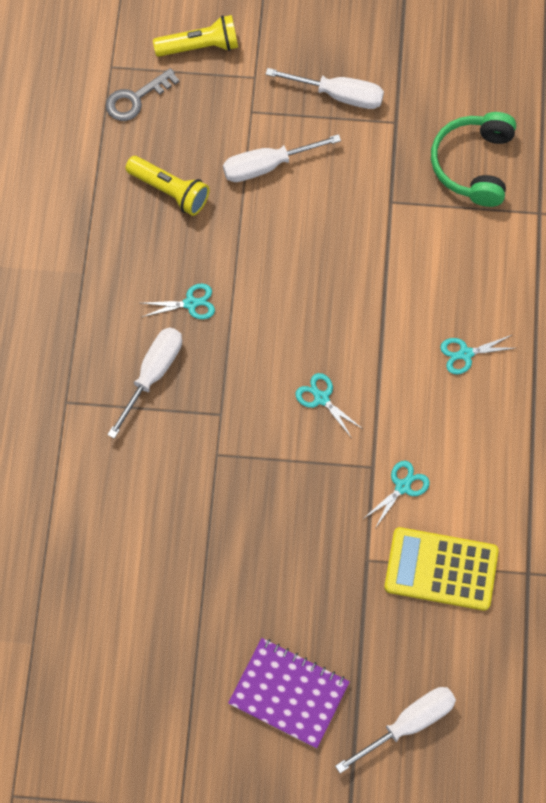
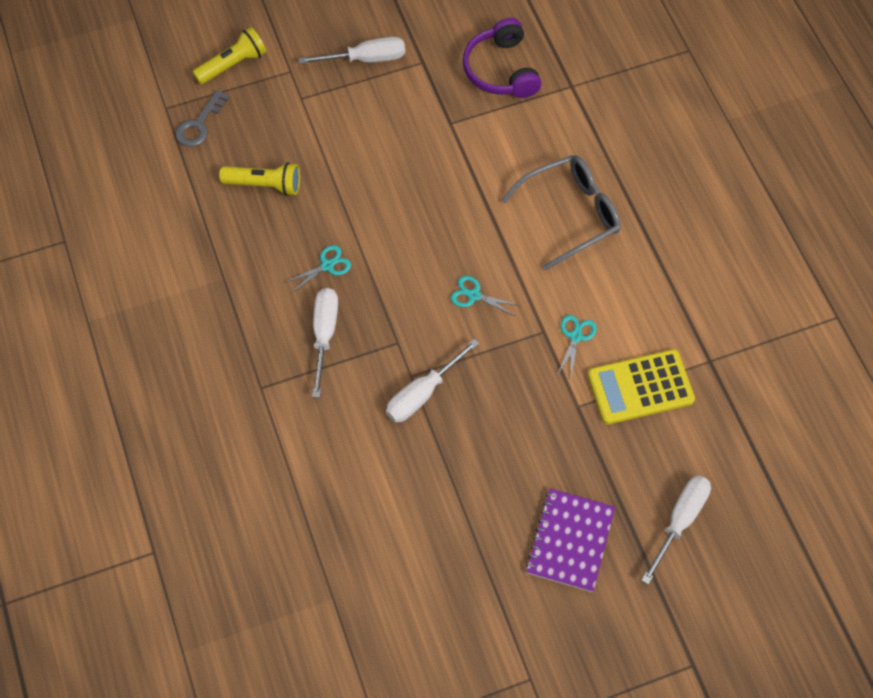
camera: 25 degrees left, 5 degrees down
(267, 166) = (336, 134): white screwdriver -> white screwdriver (423, 393)
(289, 693) = (570, 541): purple notebook -> purple notebook turned 75 degrees counterclockwise
(465, 354) = (571, 214): turquoise scissors -> grey glasses
(473, 164) = (501, 70): green headphones -> purple headphones

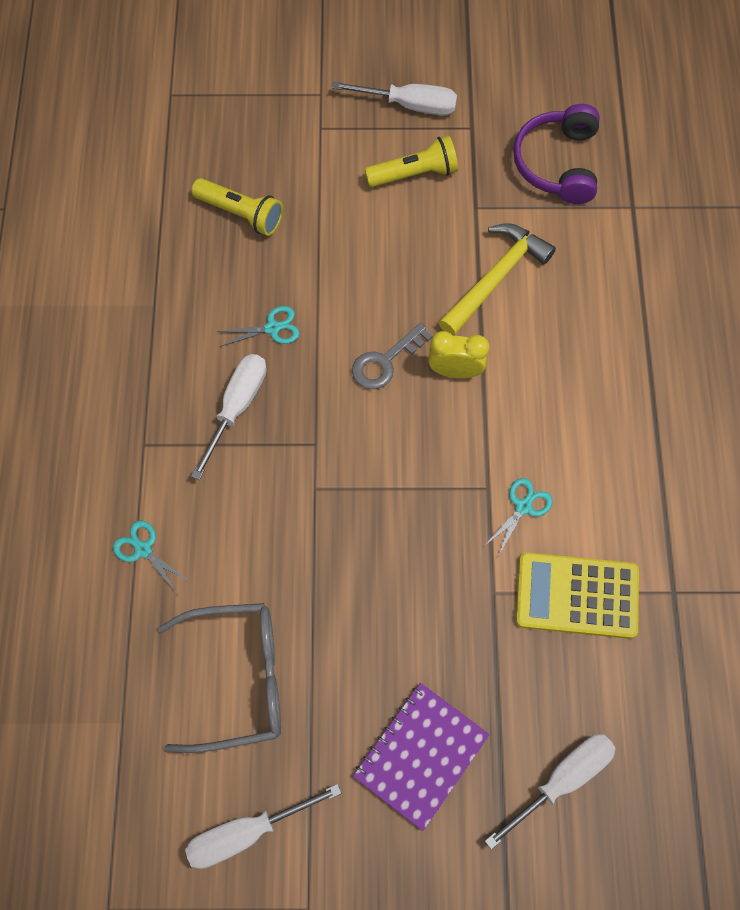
camera: 20 degrees right, 5 degrees up
(199, 124) = (198, 124): grey key -> grey key (385, 361)
(233, 64) = (261, 68): yellow flashlight -> yellow flashlight (414, 173)
(423, 393) = (320, 514): white screwdriver -> white screwdriver (247, 832)
(474, 295) = (423, 417): turquoise scissors -> turquoise scissors (143, 549)
(484, 253) = (455, 371): none -> yellow clock
(487, 172) = (495, 277): none -> yellow hammer
(571, 214) = (574, 358): grey glasses -> grey glasses (238, 679)

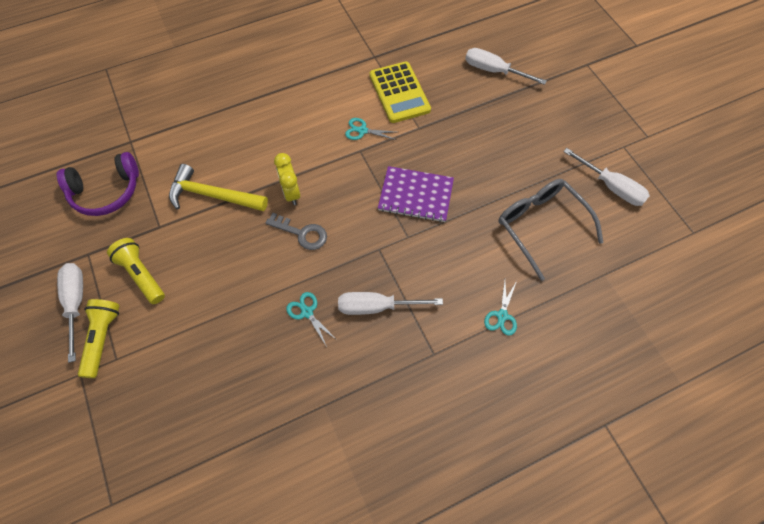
camera: 115 degrees left, 5 degrees down
(241, 213) = (217, 380): yellow flashlight -> yellow flashlight (102, 338)
(421, 755) = (521, 128): purple notebook -> purple notebook (416, 195)

